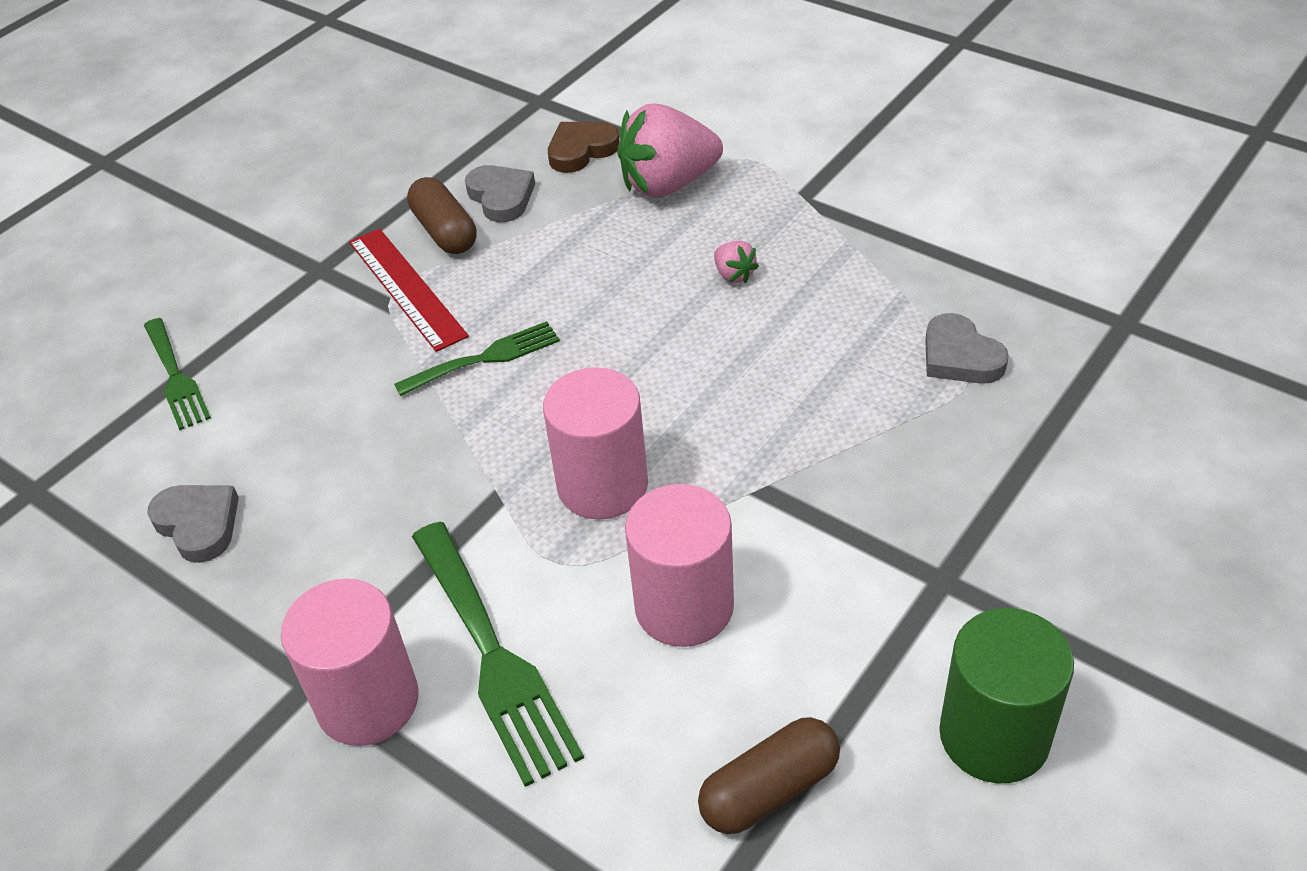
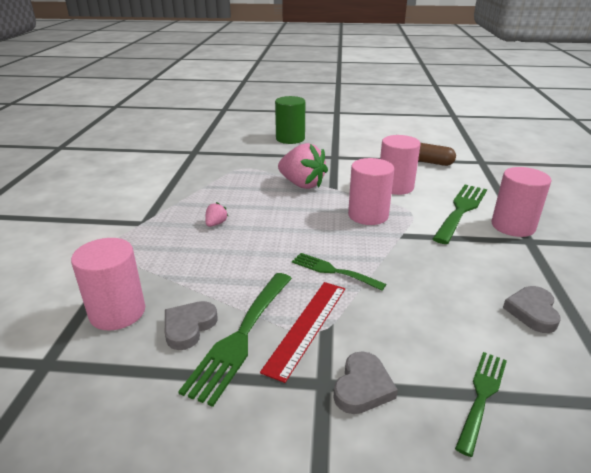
camera: 125 degrees left, 15 degrees down
(445, 232) = (241, 337): brown capsule -> green fork
(581, 150) = (117, 312): brown heart -> pink cylinder
(668, 184) = (146, 265): pink strawberry -> pink strawberry (302, 184)
(960, 357) = (233, 171): grey heart -> grey heart (362, 387)
(994, 735) = (374, 144): green cylinder -> green cylinder (290, 139)

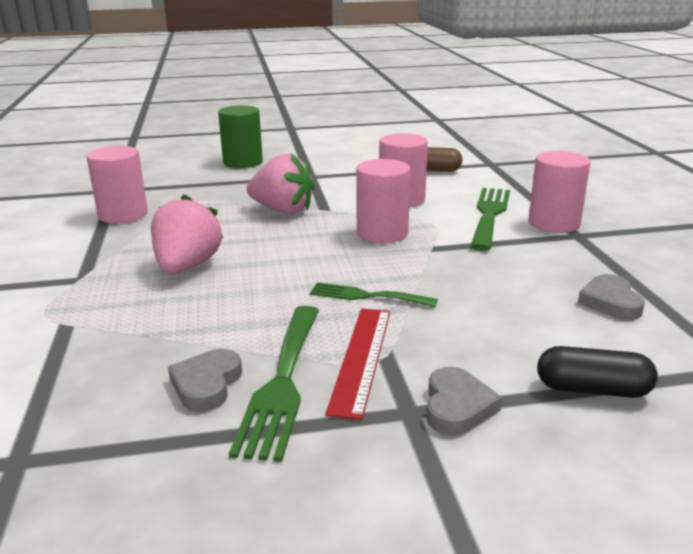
camera: 15 degrees left, 5 degrees down
(117, 312) = (96, 384): pink cylinder -> pink cylinder (123, 214)
(216, 224) = (187, 266): pink strawberry -> pink strawberry, size x2.30
(482, 395) = (592, 389): green fork -> black capsule

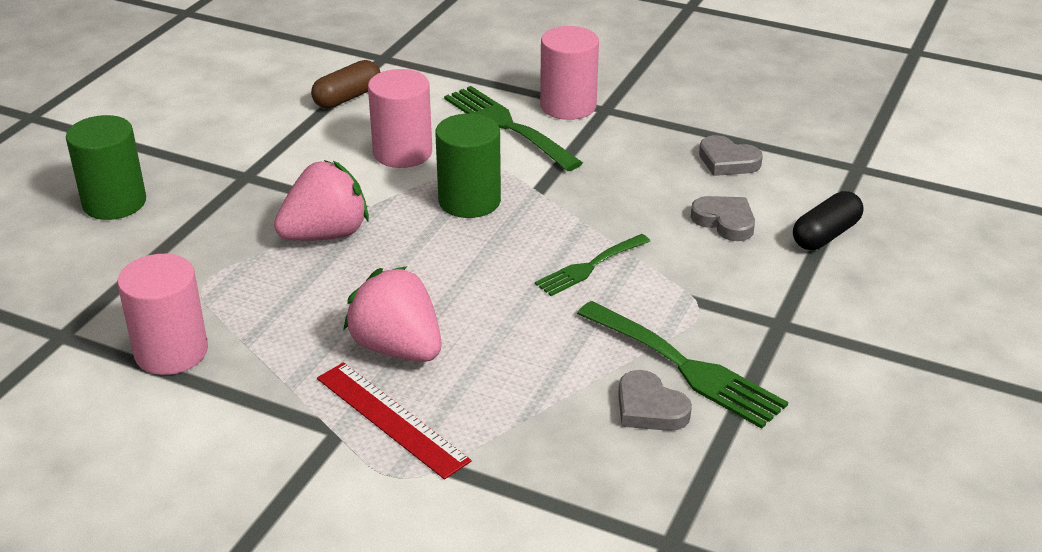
camera: 55 degrees left, 10 degrees up
(361, 358) = (689, 313): red ruler -> red ruler (391, 419)
(382, 233) = (469, 201): pink cylinder -> green cylinder
(457, 406) = (793, 300): grey heart -> grey heart (725, 221)

